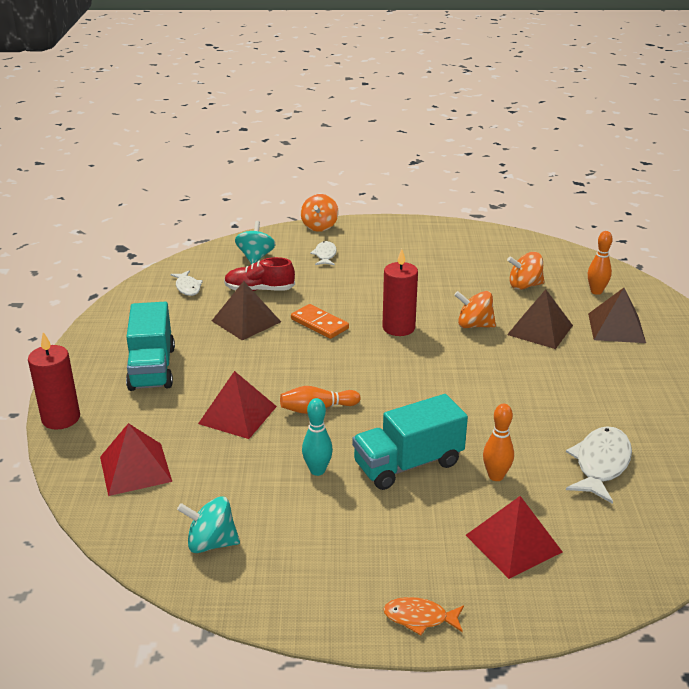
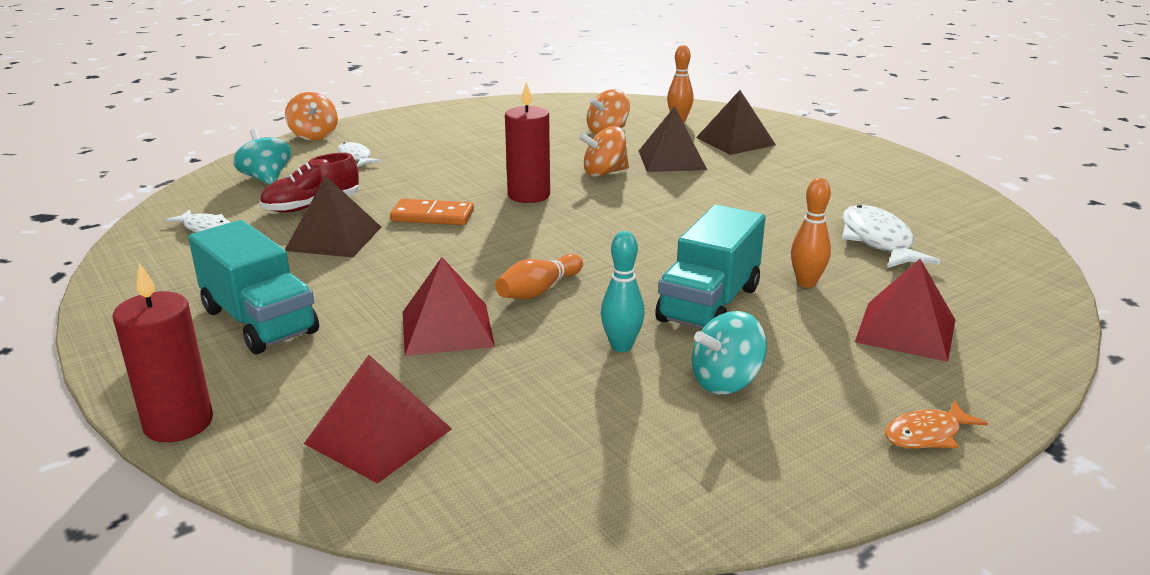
camera: 35 degrees left, 5 degrees down
(211, 543) = (597, 472): turquoise spinning top -> turquoise spinning top (726, 382)

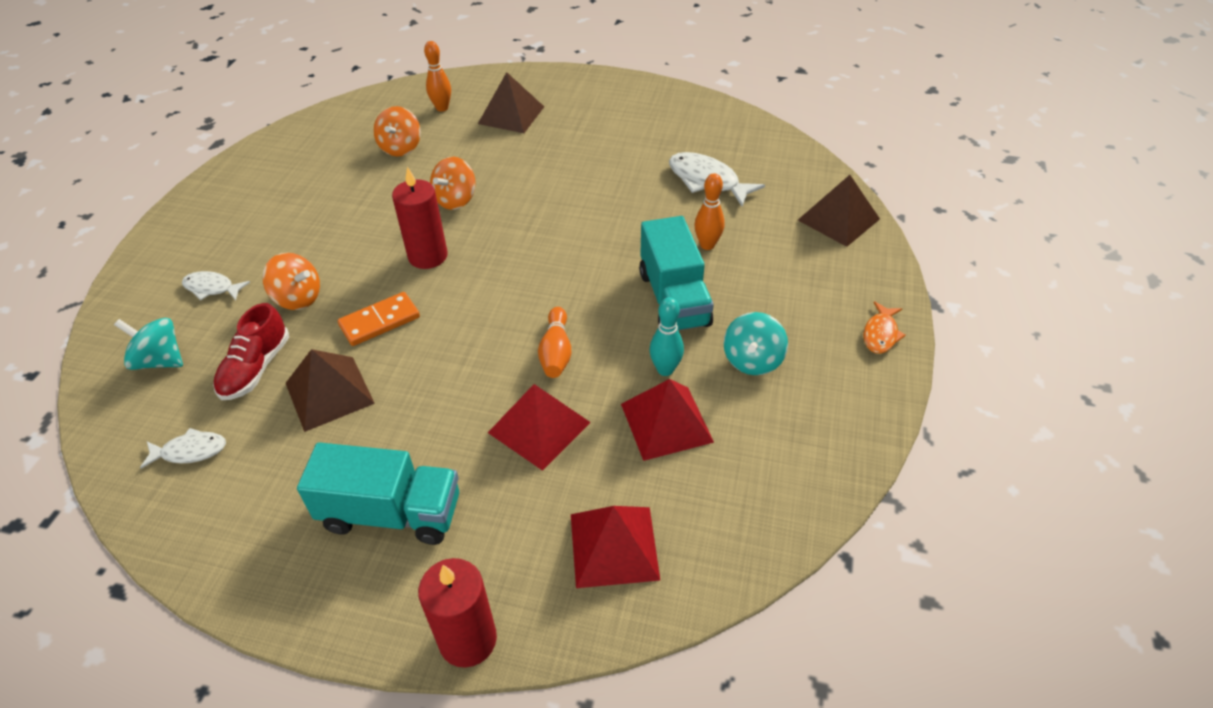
camera: 40 degrees left, 20 degrees up
(314, 136) = (126, 280): orange spinning top -> orange spinning top (298, 298)
(671, 160) = (489, 159): brown pyramid -> brown pyramid (838, 219)
(906, 330) = (797, 256): red pyramid -> red pyramid (666, 422)

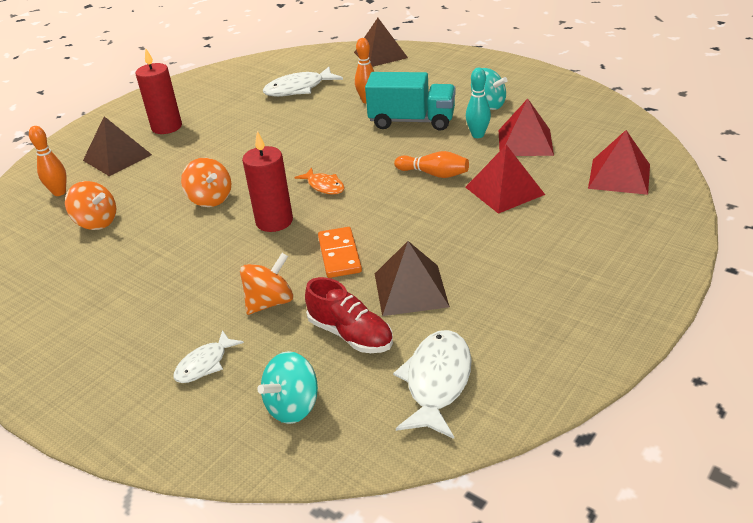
camera: 65 degrees left, 10 degrees down
(190, 451) = (437, 382): white fish -> white fish, size x1.68
(391, 513) = (558, 265): turquoise truck -> none
(468, 639) = (678, 241): red candle -> red candle (167, 127)
(880, 334) = (490, 63): orange fish -> orange fish (324, 186)

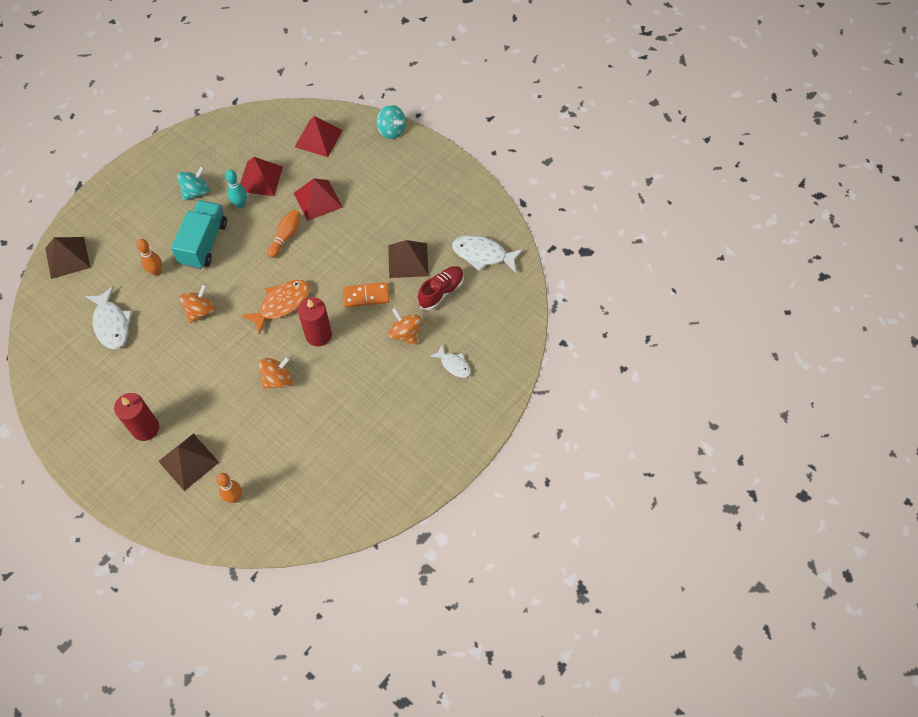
camera: 90 degrees left, 25 degrees up
(96, 222) = (288, 457): orange spinning top -> orange spinning top (200, 311)
(293, 406) = (491, 319): turquoise spinning top -> turquoise spinning top (391, 130)
(324, 186) = (281, 304): orange fish -> orange fish, size x1.68

